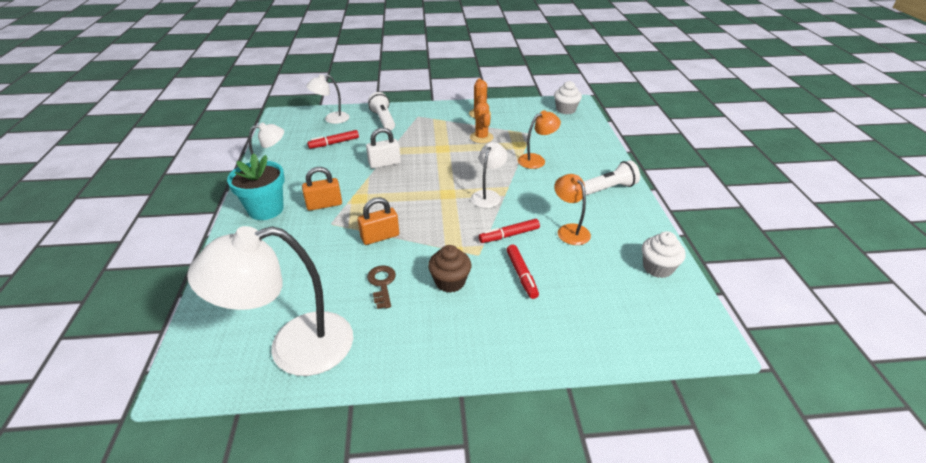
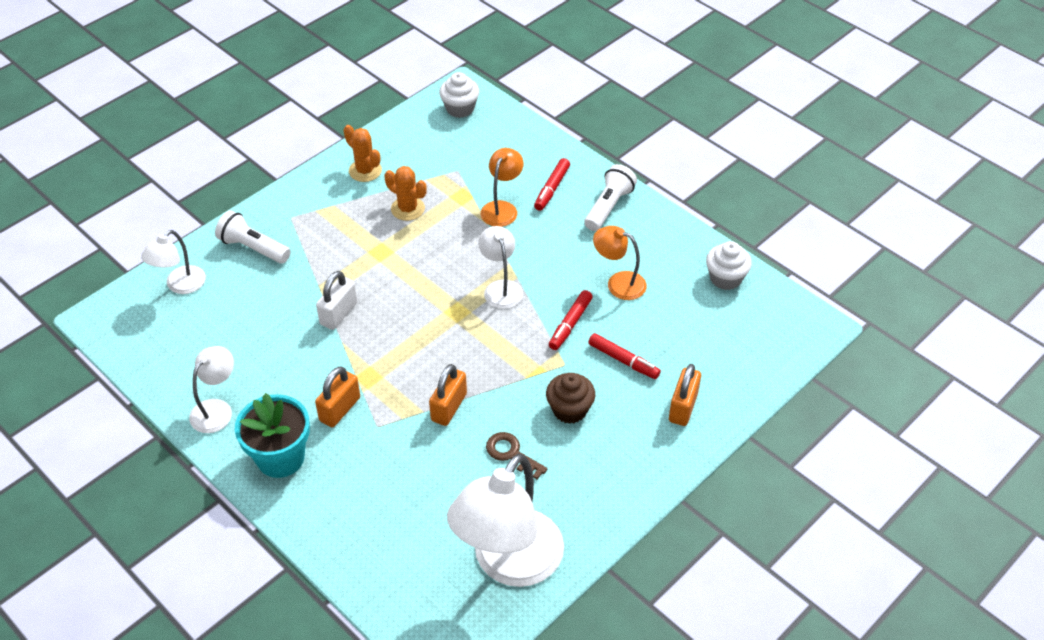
camera: 40 degrees left, 10 degrees up
(334, 143) = (237, 321): red marker -> red marker (552, 189)
(533, 330) = (683, 407): none -> orange padlock

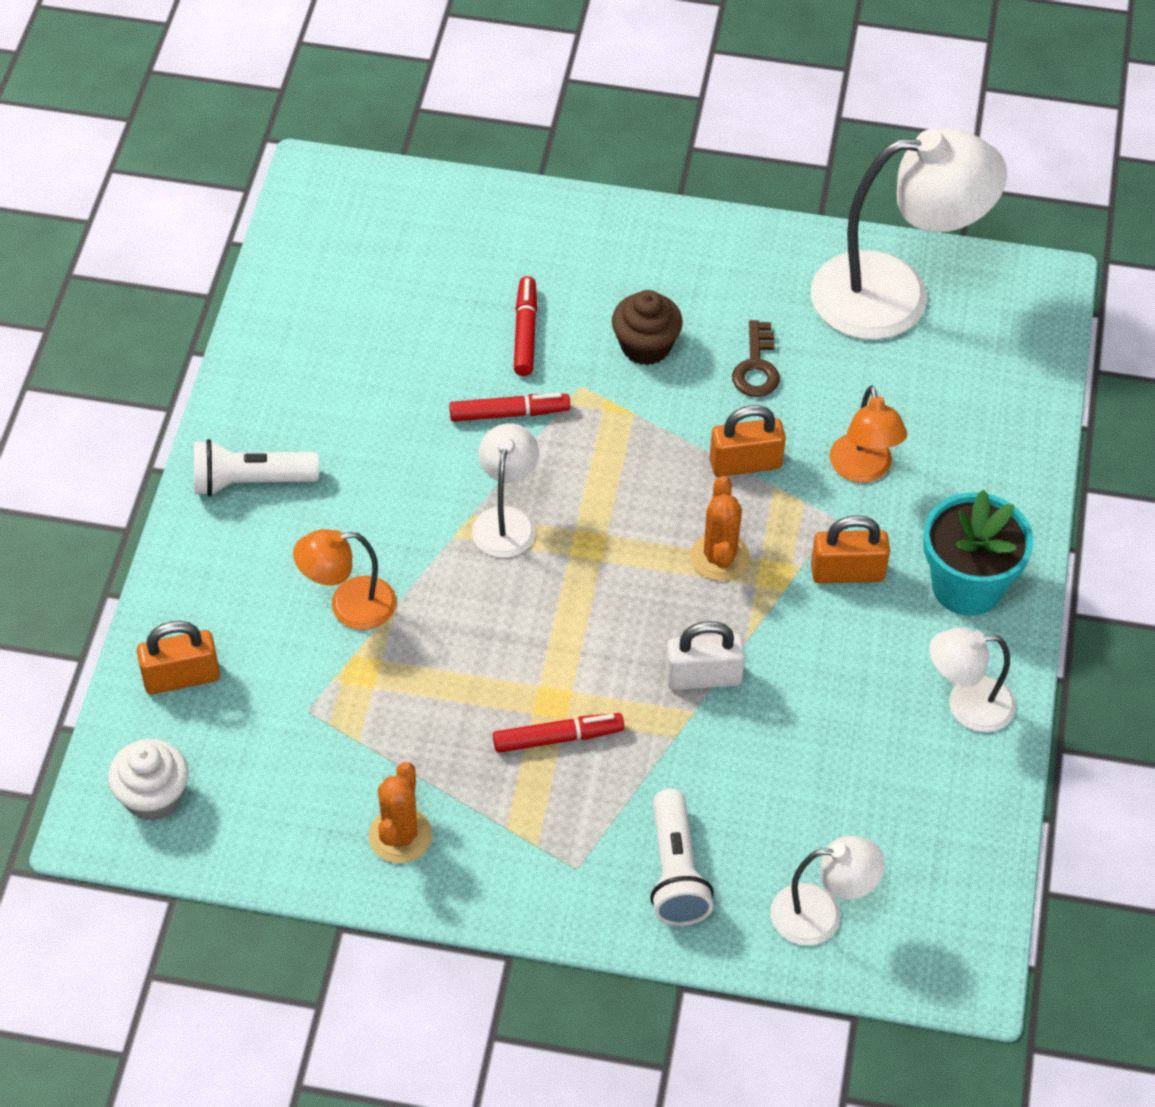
camera: 125 degrees left, 5 degrees up
(408, 209) = (440, 723): orange cactus -> orange cactus (719, 557)
(501, 288) = (506, 520): white lamp -> white lamp turned 150 degrees clockwise
(552, 189) = (261, 568): red marker -> red marker (558, 738)
(618, 283) = (394, 399): orange lamp -> orange lamp (863, 470)
(683, 407) = (551, 246): orange padlock -> orange padlock (181, 677)
(725, 278) = (298, 295): white cupcake -> none

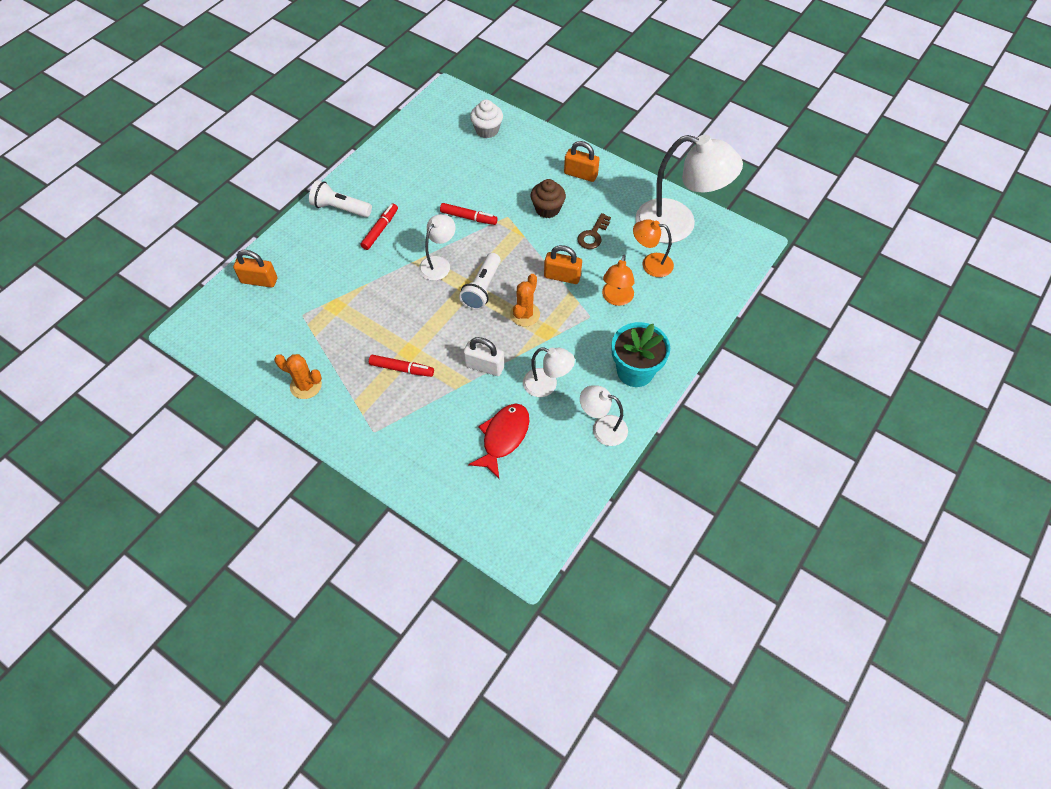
camera: 25 degrees right, 5 degrees up
(153, 797) = (215, 327): white cupcake -> white cupcake (487, 130)
(349, 606) = (348, 276): orange lamp -> orange lamp (650, 264)
(400, 836) = (306, 385): orange cactus -> orange cactus turned 75 degrees clockwise
(525, 332) = (497, 185): red marker -> red marker (380, 230)
(676, 872) = (417, 452): white flashlight -> white flashlight (482, 288)
(810, 787) = (503, 437): none -> red fish
(821, 914) = (473, 500): white lamp -> white lamp (547, 385)
(847, 572) = (581, 343): orange padlock -> orange padlock (580, 174)

